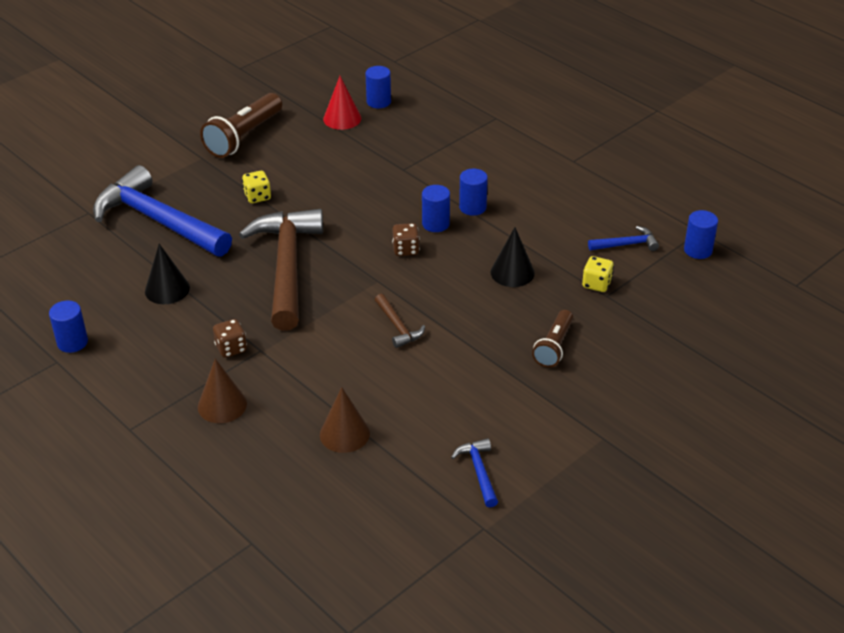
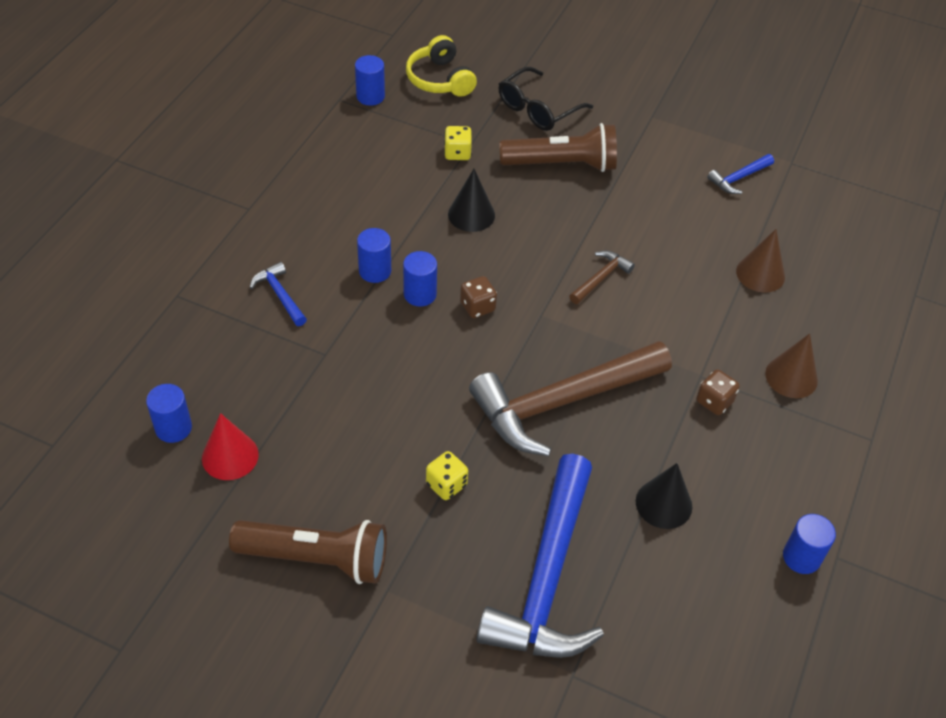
camera: 115 degrees left, 10 degrees up
(554, 346) = (561, 164): brown flashlight -> brown flashlight, size x1.63
(626, 244) = (384, 143): blue hammer -> blue hammer (280, 295)
(644, 355) = (538, 109): none -> black glasses
(712, 299) = (440, 79): none -> yellow headphones

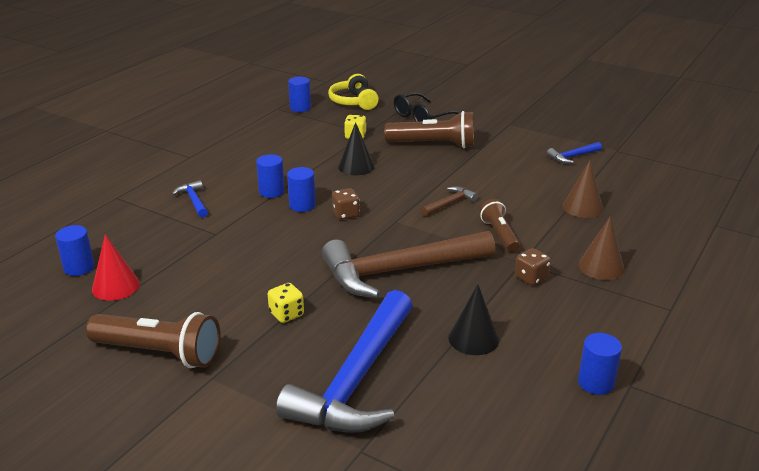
camera: 10 degrees right, 20 degrees down
(668, 330) = (499, 235): none -> brown flashlight

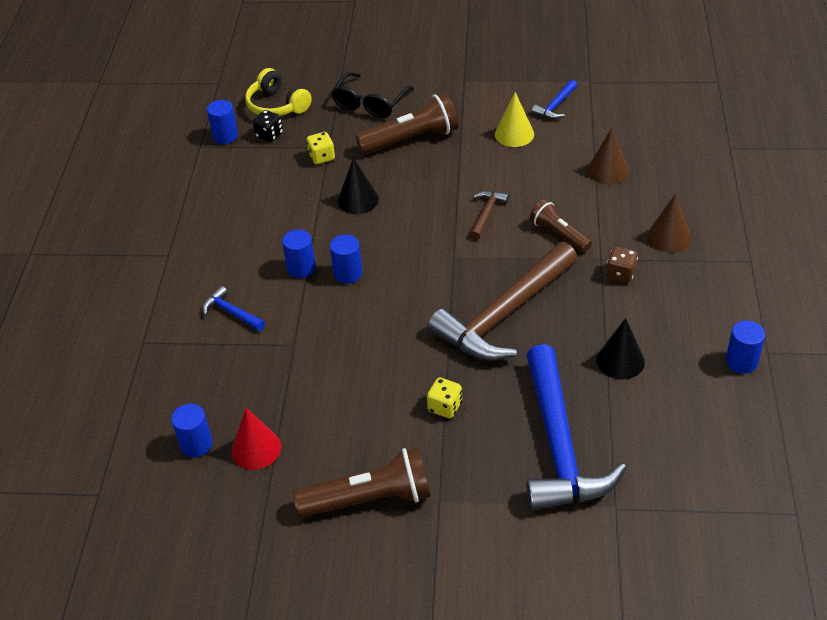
camera: 25 degrees left, 15 degrees up
(331, 115) = (269, 135): none -> black dice
(345, 214) = (400, 267): brown dice -> none
(520, 164) = (514, 134): none -> yellow cone

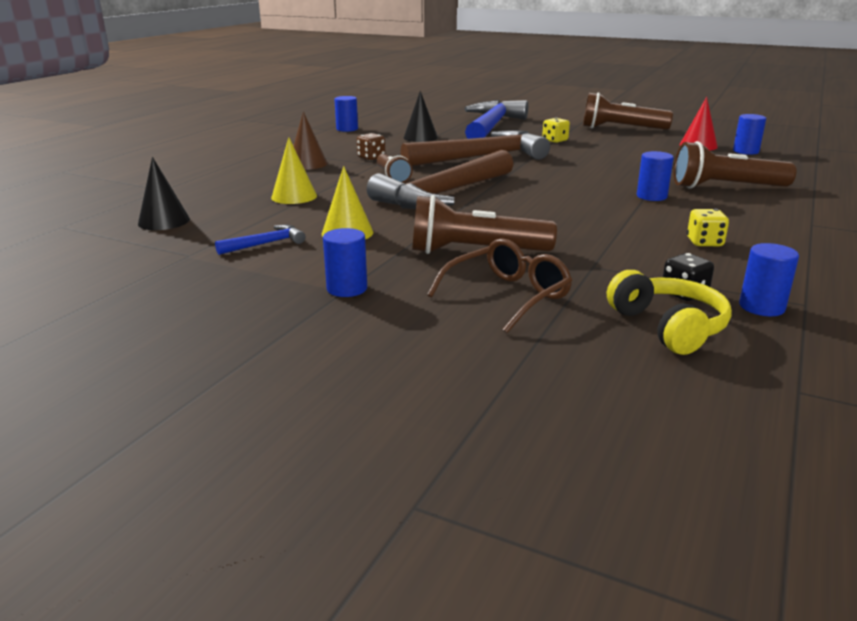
camera: 160 degrees left, 20 degrees down
(231, 312) = (726, 187): blue hammer -> brown flashlight
(321, 157) = (606, 259): yellow dice -> yellow dice (704, 242)
(348, 273) = (604, 188): blue cylinder -> blue cylinder (347, 289)
(358, 200) = (573, 222): black cone -> black cone (164, 221)
(370, 103) = (507, 296): black glasses -> brown glasses
(486, 214) = (443, 194): brown hammer -> brown hammer, size x2.37
(607, 170) = (294, 196): brown cone -> yellow cone

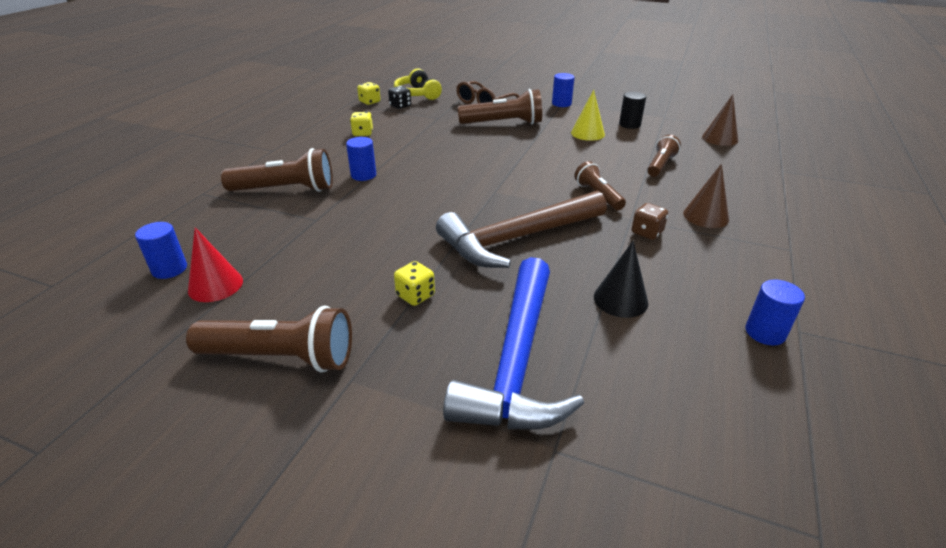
camera: 175 degrees right, 10 degrees up
(164, 221) = (720, 138): black cone -> brown cone
(266, 244) = (629, 125): blue hammer -> black cylinder
(294, 196) = (660, 165): yellow cone -> brown flashlight
(443, 194) = (539, 172): brown hammer -> none
(761, 307) = (369, 102): blue cylinder -> yellow dice

